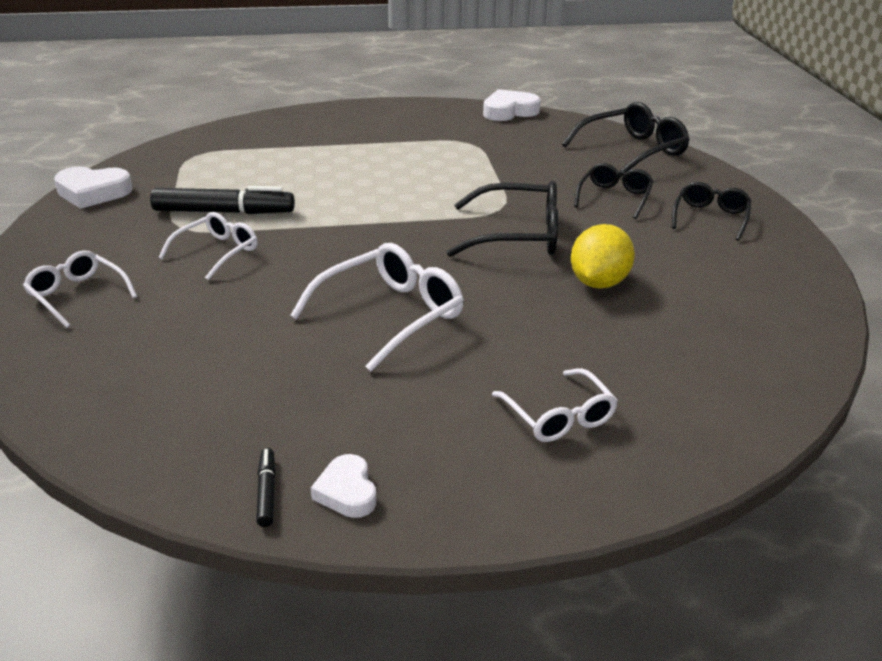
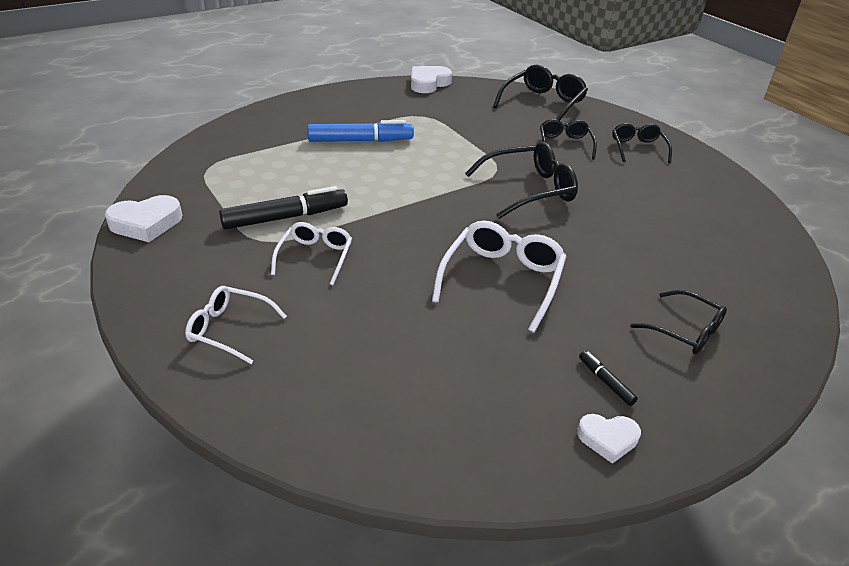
camera: 25 degrees left, 5 degrees up
(267, 492) = (553, 460): black marker -> black marker (605, 381)
(347, 492) = (608, 439): white heart -> white heart turned 45 degrees counterclockwise
(372, 156) = (360, 141): none -> blue marker
(558, 416) = (684, 330): white glasses -> black glasses
(598, 283) = (615, 216): yellow lemon -> none

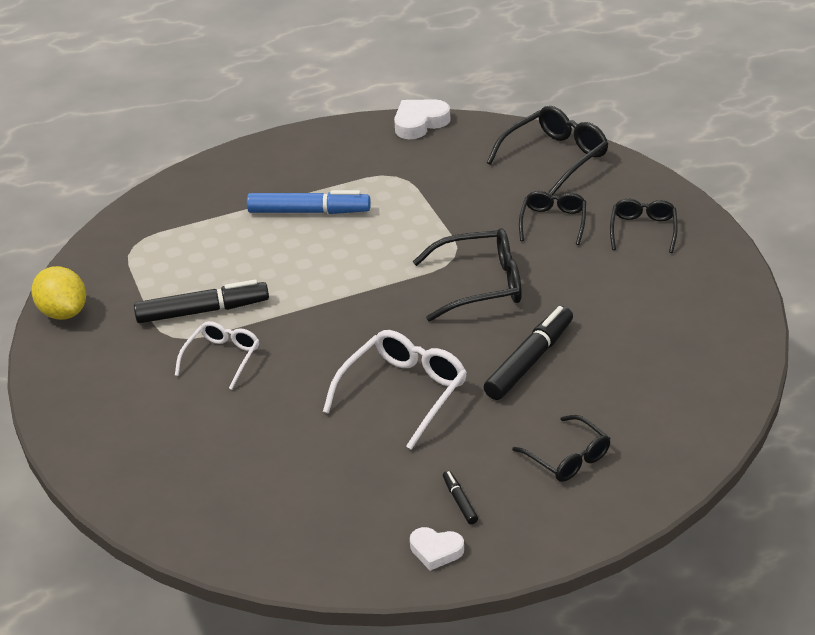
camera: 15 degrees right, 0 degrees up
(146, 223) = (64, 312): white heart -> yellow lemon
(230, 329) = (127, 428): white glasses -> none
(603, 247) = (530, 361): none -> black marker

